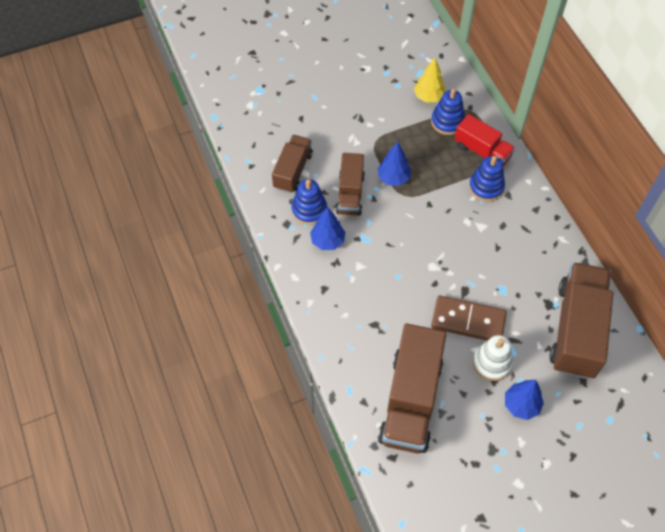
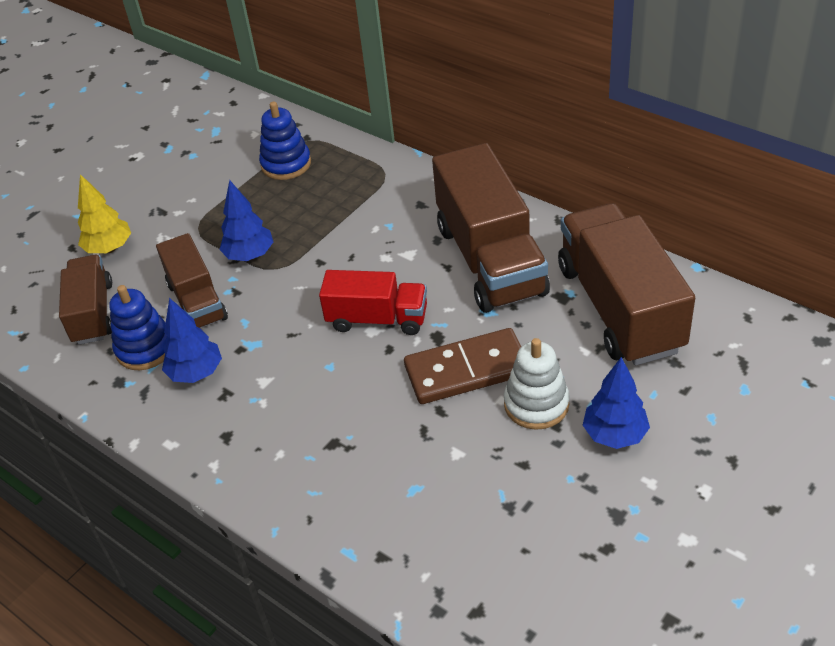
camera: 25 degrees left, 15 degrees down
(410, 400) = (452, 515): brown truck -> brown truck (490, 260)
(428, 97) = (243, 149): yellow tree -> yellow tree (109, 248)
(482, 151) = (354, 174): red truck -> red truck (377, 319)
(486, 187) = (385, 209): blue stacking toy -> none

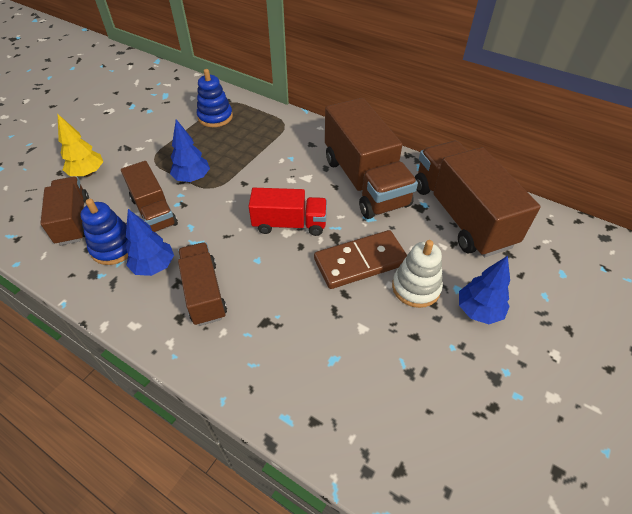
camera: 10 degrees left, 5 degrees up
(259, 406) = (204, 293): none -> brown truck

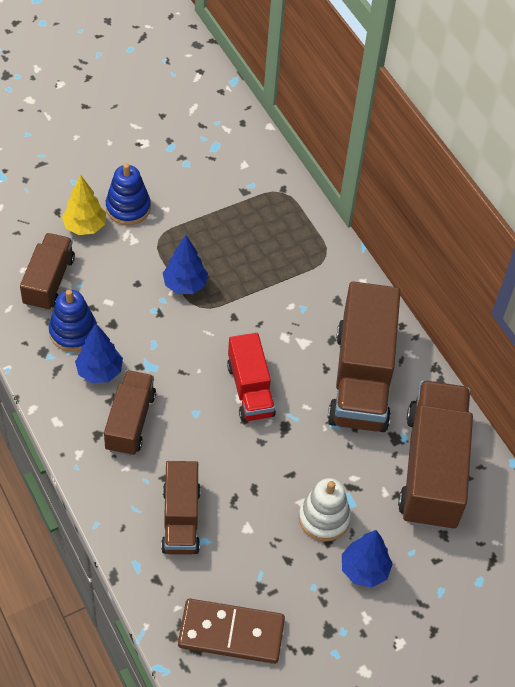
camera: 25 degrees right, 5 degrees up
(154, 211) = (128, 308): brown truck -> brown truck (181, 519)
(215, 117) = (254, 208): blue stacking toy -> blue stacking toy (128, 208)
(289, 224) = (250, 390): red truck -> red truck turned 45 degrees clockwise
(360, 262) = (291, 466): brown domino -> brown domino (231, 633)

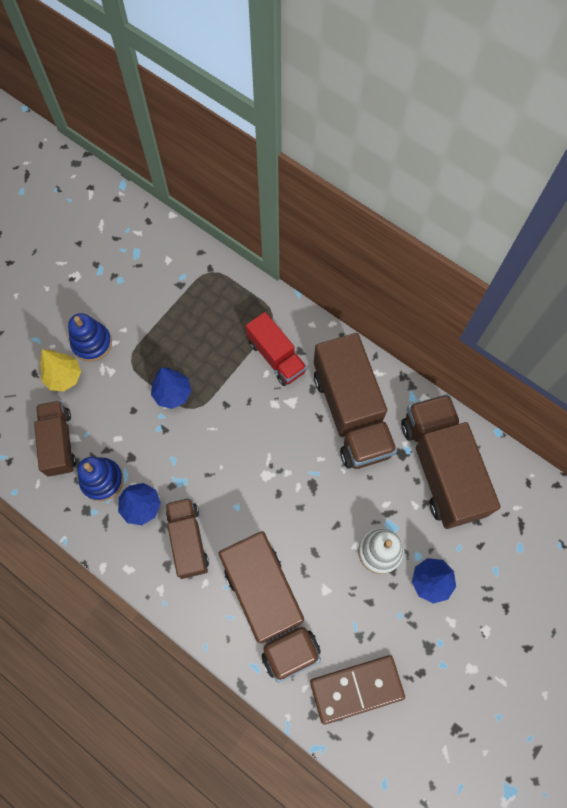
camera: 20 degrees left, 15 degrees up
(181, 519) = (270, 608): brown truck -> brown truck, size x1.71
(250, 390) = (269, 465): red truck -> red truck (276, 357)

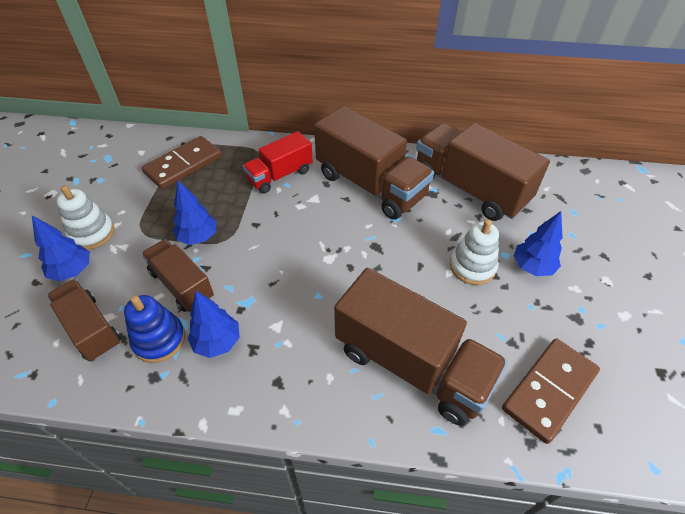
camera: 30 degrees left, 20 degrees down
(64, 377) = (72, 271): yellow tree -> blue tree
(92, 343) = (92, 233): blue stacking toy -> white stacking toy
(188, 540) = (287, 347): brown truck -> brown truck (182, 285)
(197, 298) = (183, 165): none -> brown domino
(276, 357) = (280, 175): red truck -> red truck turned 120 degrees clockwise

